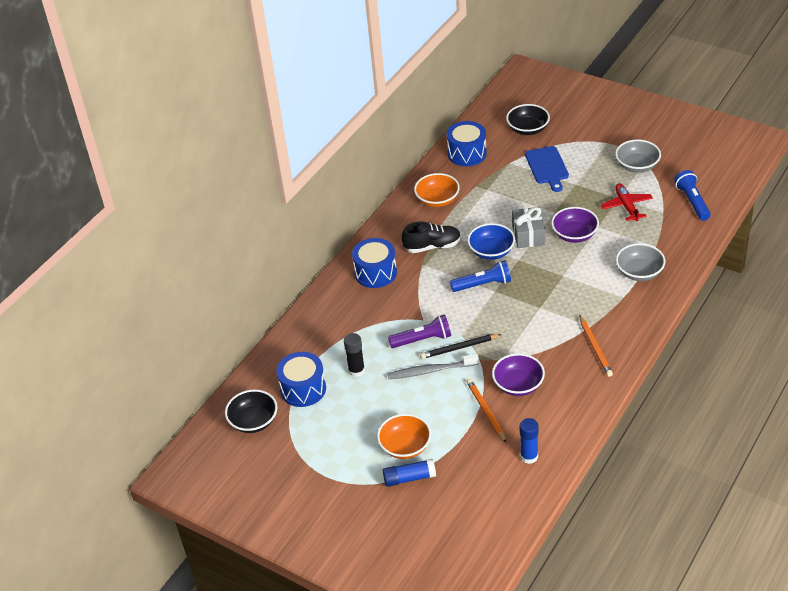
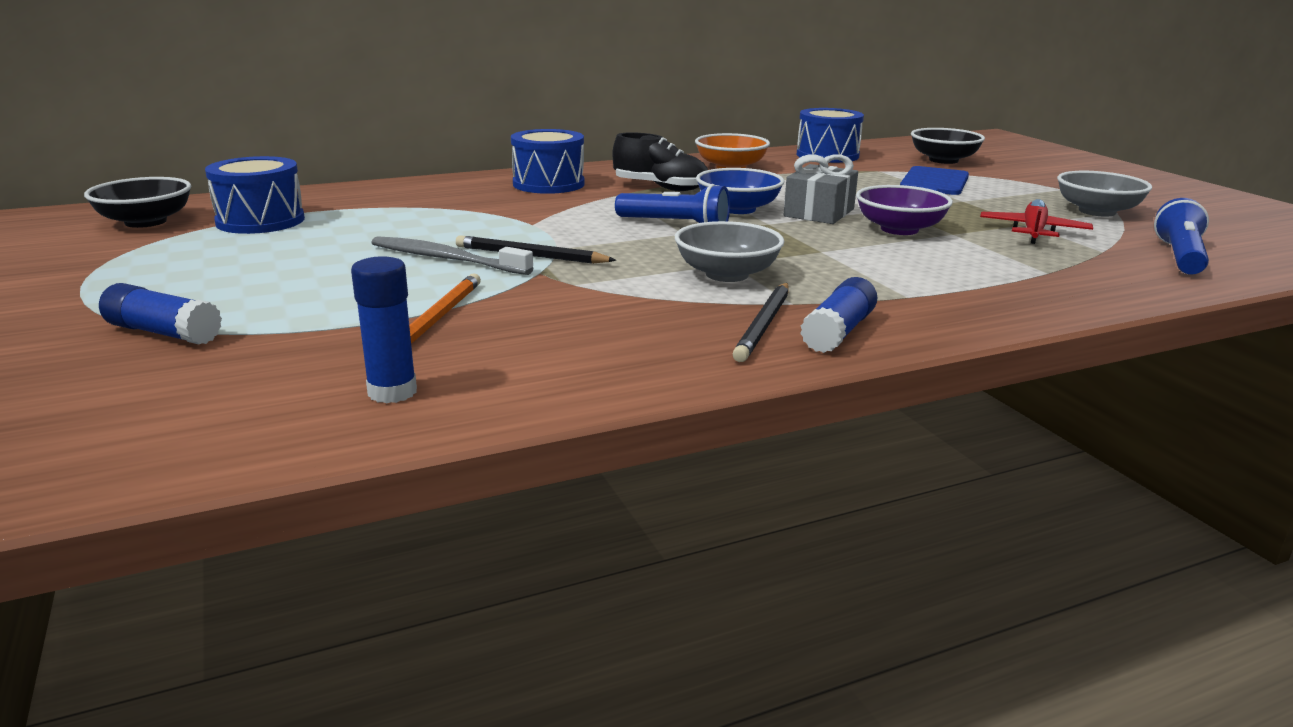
camera: 30 degrees right, 20 degrees down
(356, 370) = (355, 229): black glue stick -> none
(405, 446) = (242, 303): orange bowl -> none
(422, 340) = (495, 235): purple flashlight -> none
(518, 385) = (548, 313): purple bowl -> none
(595, 347) = (763, 324): orange pencil -> black pencil
(622, 338) = (838, 332): none -> blue glue stick
(639, 272) = (977, 284): grey bowl -> grey bowl (727, 274)

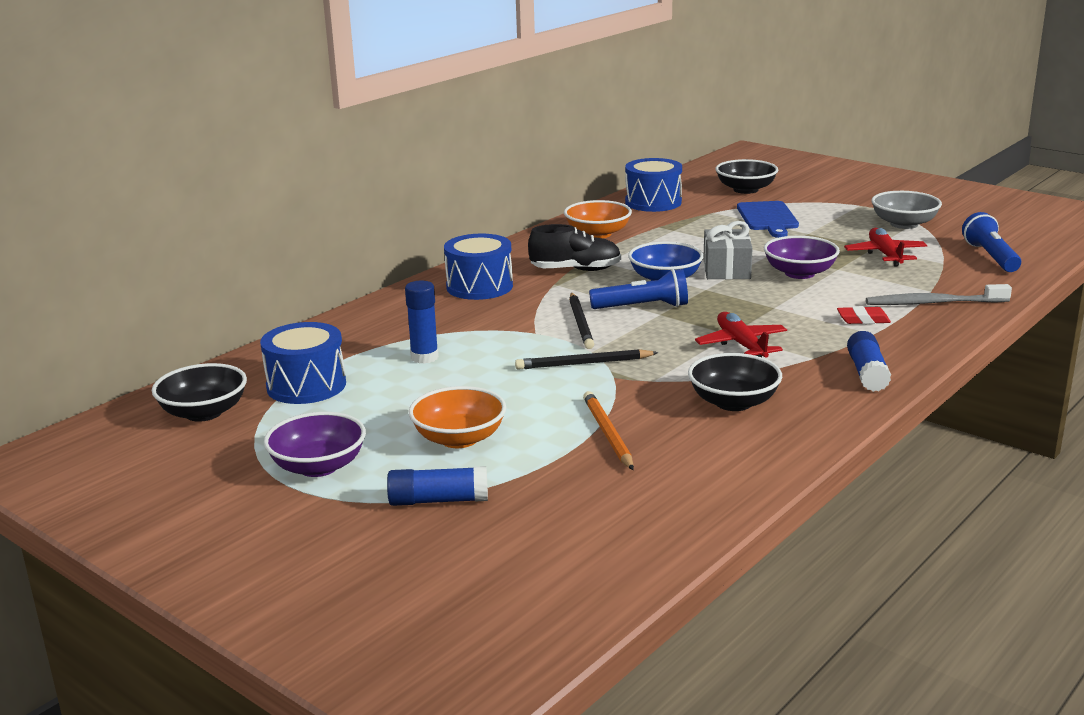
camera: 25 degrees left, 0 degrees up
(134, 279) = (318, 466): none -> purple bowl
(293, 287) = (459, 438): none -> orange bowl
(392, 392) = (672, 493): blue glue stick -> blue glue stick (424, 357)
(446, 259) = (527, 383): grey toothbrush -> grey toothbrush (933, 303)
(625, 323) = (733, 402): none -> black bowl
(727, 274) = (741, 344): grey bowl -> red plane
(763, 324) = (818, 380): black pencil -> black pencil (580, 323)
(914, 282) = (863, 320): none -> red eraser

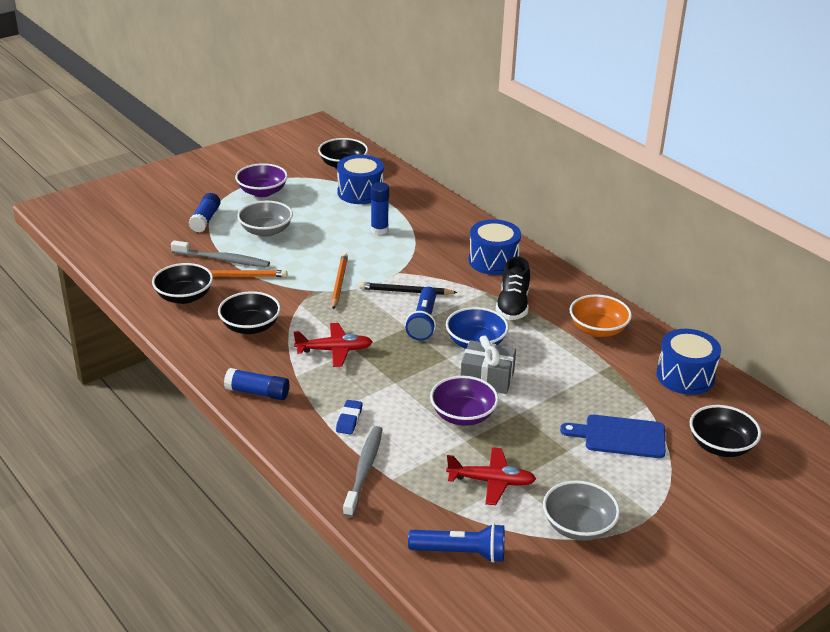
camera: 100 degrees right, 10 degrees up
(459, 438) = (266, 231): orange bowl -> grey bowl
(567, 457) = (223, 260): none -> grey toothbrush
(584, 363) = (339, 283): black pencil -> orange pencil
(695, 466) = (184, 297): none -> black bowl
(863, 320) = (349, 420): red eraser -> blue eraser

